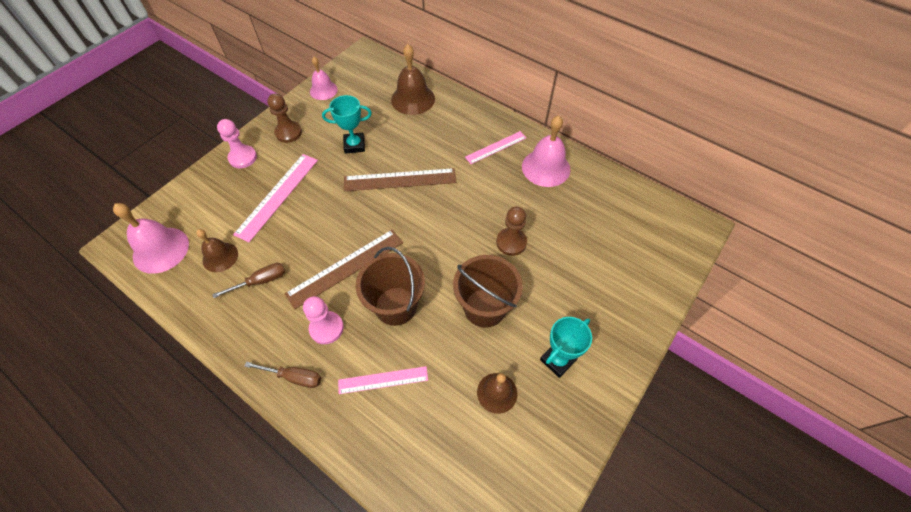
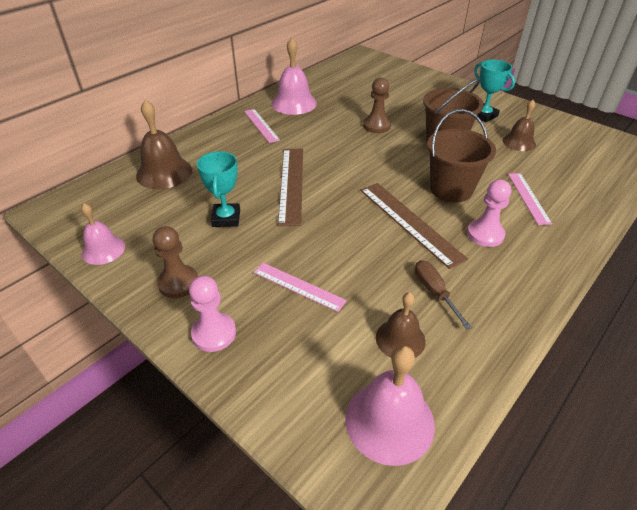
camera: 85 degrees left, 15 degrees down
(277, 196) = (298, 286): pink ruler -> pink ruler, size x0.63
(294, 377) = (545, 255): brown screwdriver -> none

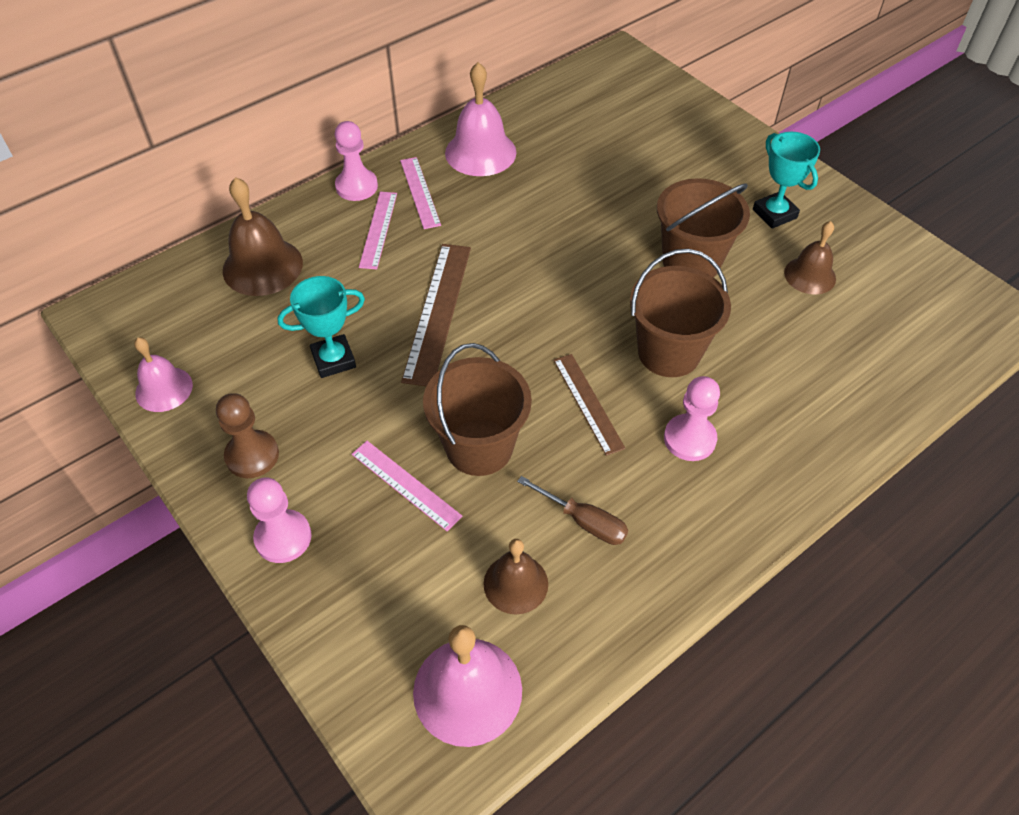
camera: 10 degrees right, 10 degrees up
(219, 126) = (356, 186): none -> pink pawn
(226, 218) = (333, 360): turquoise trophy -> turquoise trophy turned 60 degrees clockwise
(344, 256) = (479, 447): none -> brown bucket
(376, 126) = (596, 214): brown pawn -> none
(409, 222) = (588, 403): brown ruler -> brown ruler, size x0.63
(434, 292) = (584, 521): brown screwdriver -> brown screwdriver turned 135 degrees clockwise
(528, 198) = (780, 383): pink ruler -> pink ruler (378, 229)

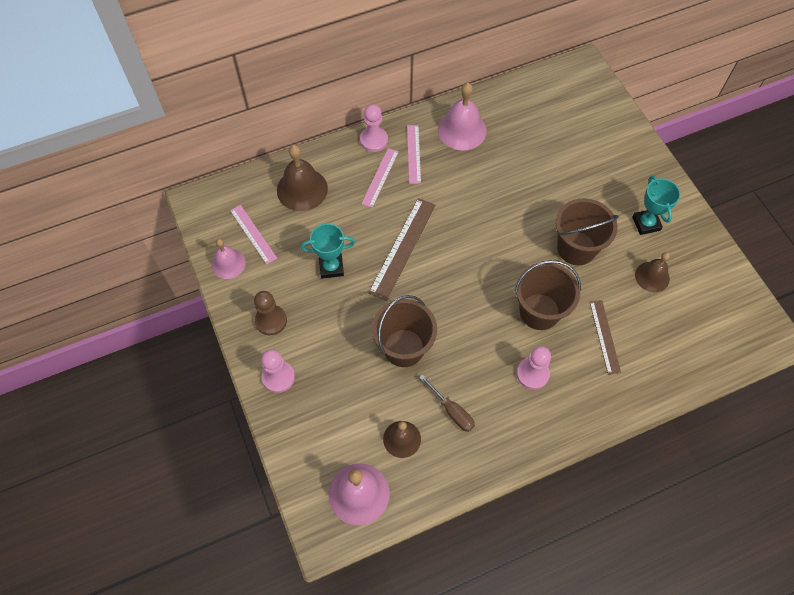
camera: 15 degrees right, 10 degrees up
(405, 485) = (354, 361): pink ruler -> pink ruler (253, 234)
(588, 403) = (477, 334): brown ruler -> brown ruler (604, 336)

